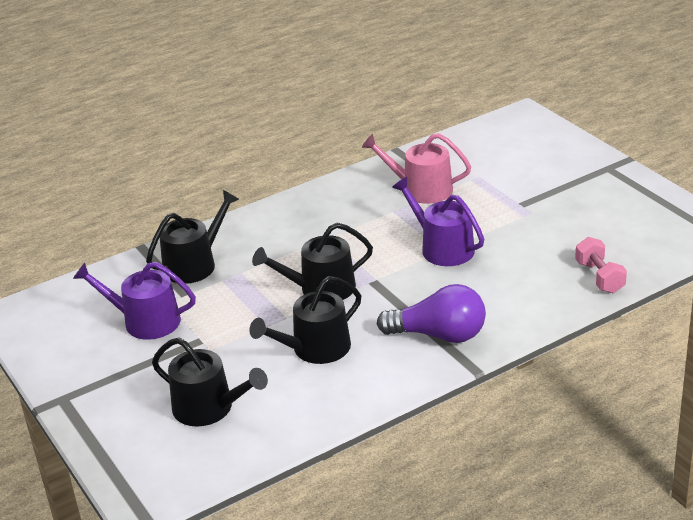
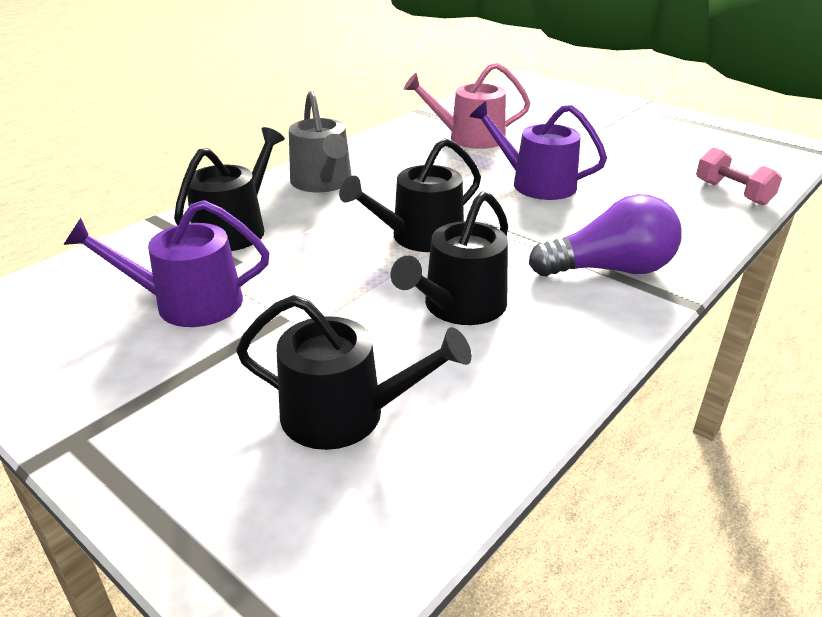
camera: 20 degrees left, 0 degrees up
(275, 226) = (323, 182): none -> grey watering can

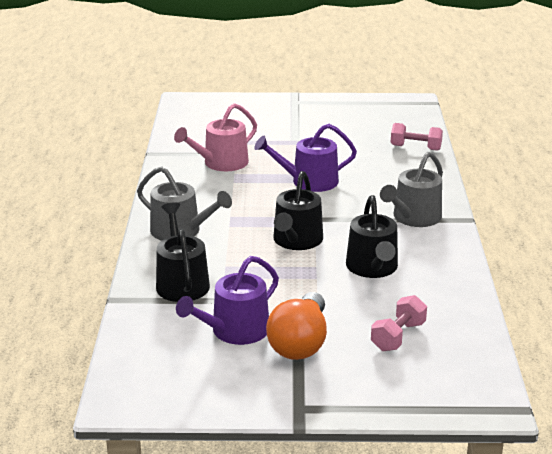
camera: 40 degrees left, 5 degrees down
(223, 354) = (300, 343): none -> orange light bulb
(346, 414) = (398, 336): black watering can -> pink dumbbell
(609, 269) = (413, 218): purple light bulb -> grey watering can

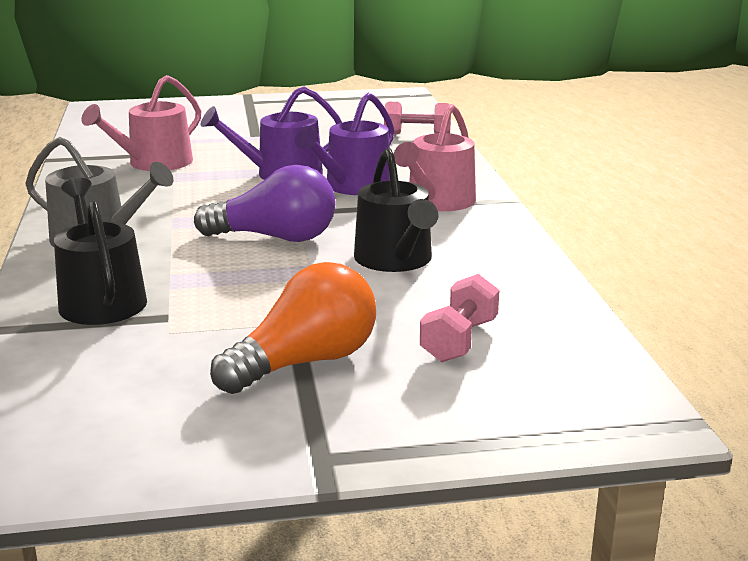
camera: 10 degrees left, 5 degrees down
(234, 331) = (193, 356): purple watering can -> purple watering can (353, 186)
(296, 241) = (275, 238): black watering can -> purple light bulb
(300, 343) = (305, 362): orange light bulb -> orange light bulb turned 135 degrees counterclockwise
(413, 218) = (437, 202): grey watering can -> pink watering can

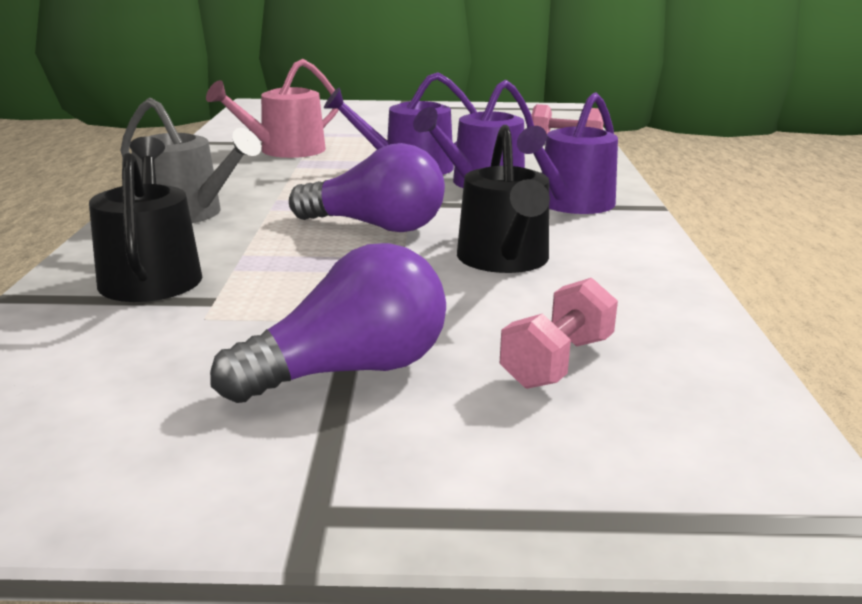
camera: 10 degrees right, 0 degrees up
(305, 362) = (349, 371): orange light bulb -> purple light bulb
(437, 202) = (570, 204): pink watering can -> purple watering can

